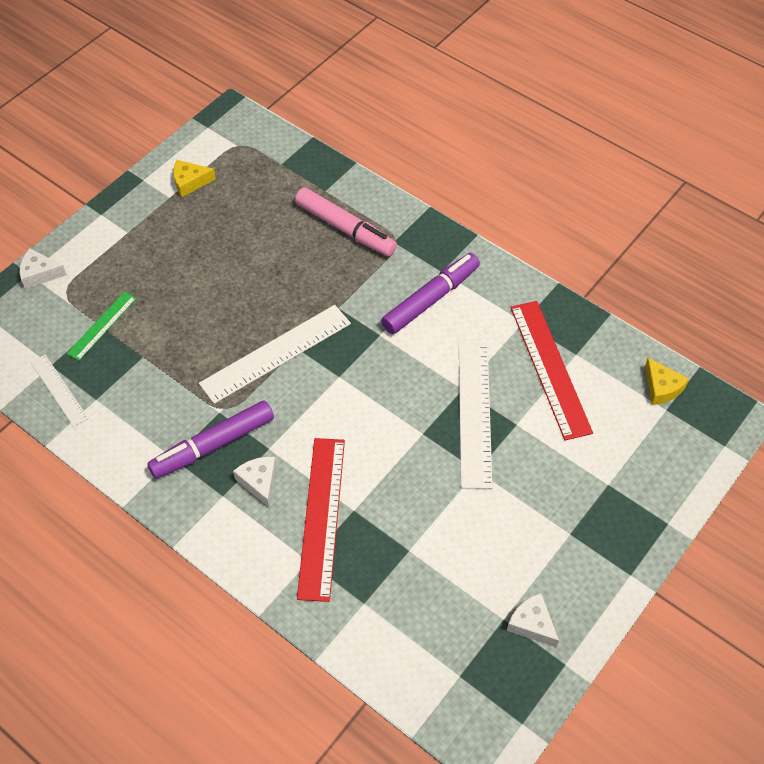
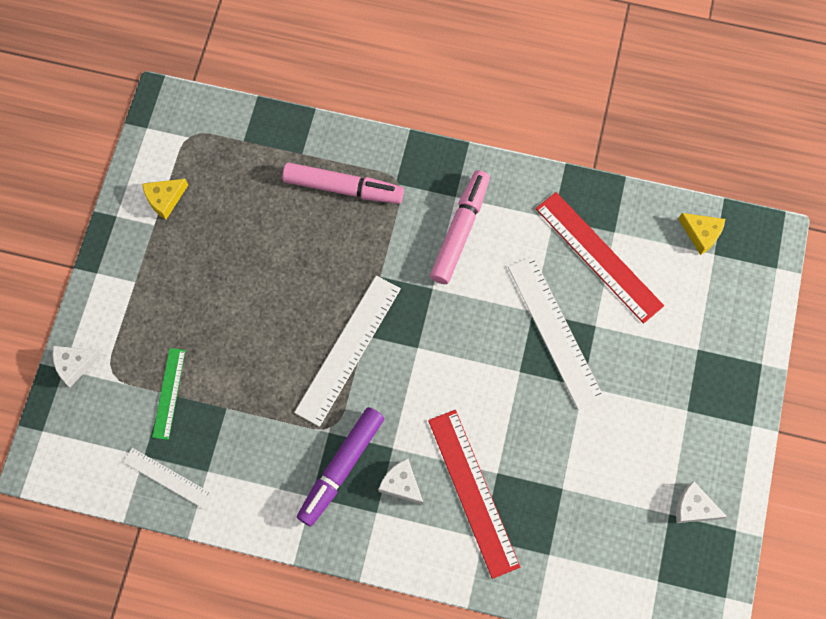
camera: 25 degrees left, 15 degrees up
(431, 299) = (460, 230): purple marker -> pink marker

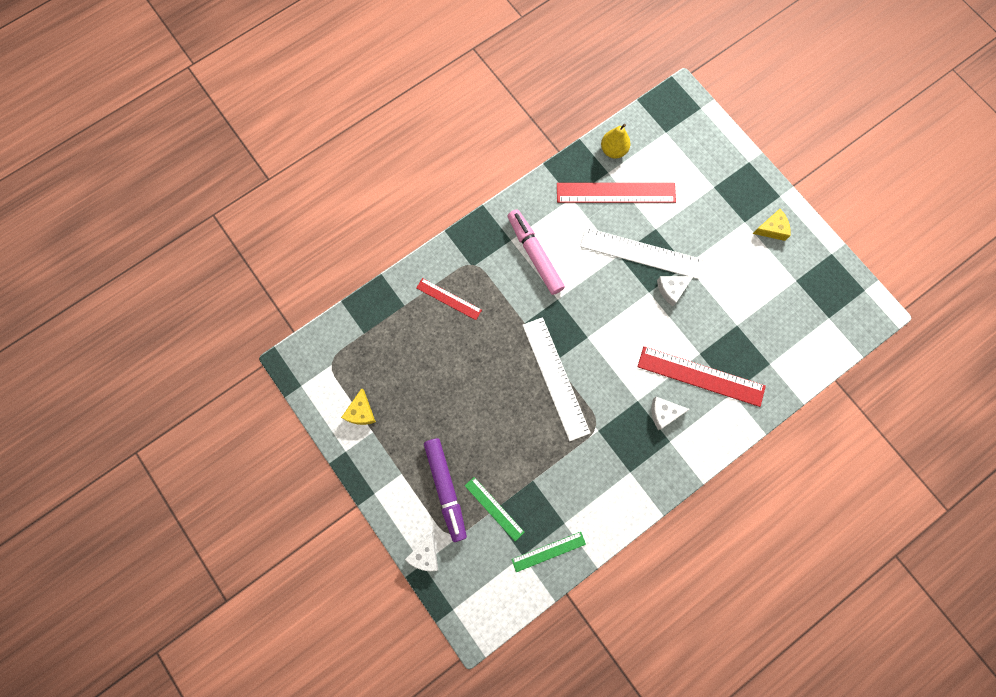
camera: 50 degrees left, 5 degrees up
(167, 477) = (548, 551): white ruler -> green ruler
(341, 468) = (626, 440): purple marker -> purple marker (446, 489)
(343, 188) = (449, 299): pink marker -> red ruler
(643, 218) = (613, 150): none -> yellow pear
(694, 507) = (802, 264): white cheese -> white cheese (671, 289)
(701, 234) = (648, 128): yellow cheese -> yellow cheese (772, 228)

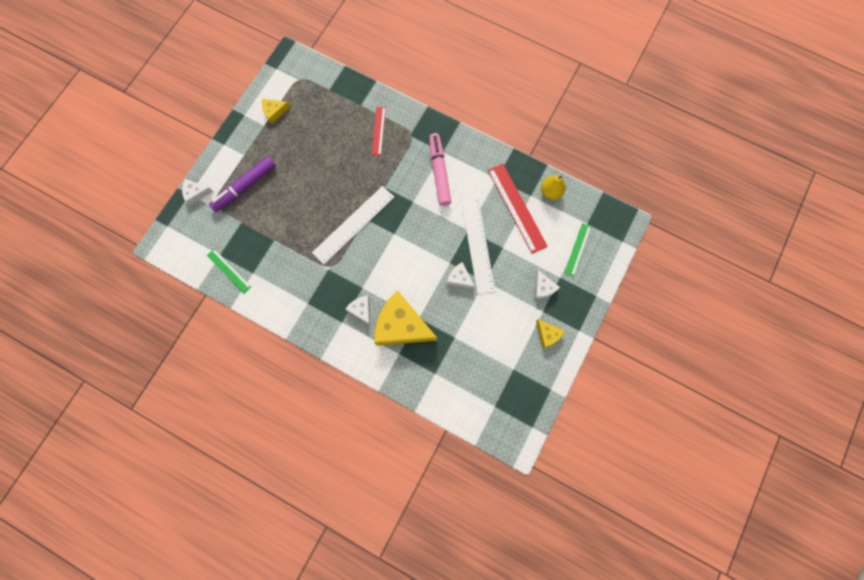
camera: 65 degrees right, 0 degrees up
(494, 508) = (244, 223): green ruler -> green ruler (577, 249)
(534, 254) = (439, 172): pink marker -> pink marker turned 45 degrees counterclockwise
(701, 376) = (401, 325): red ruler -> yellow cheese
(719, 209) = (543, 288): none -> white cheese

